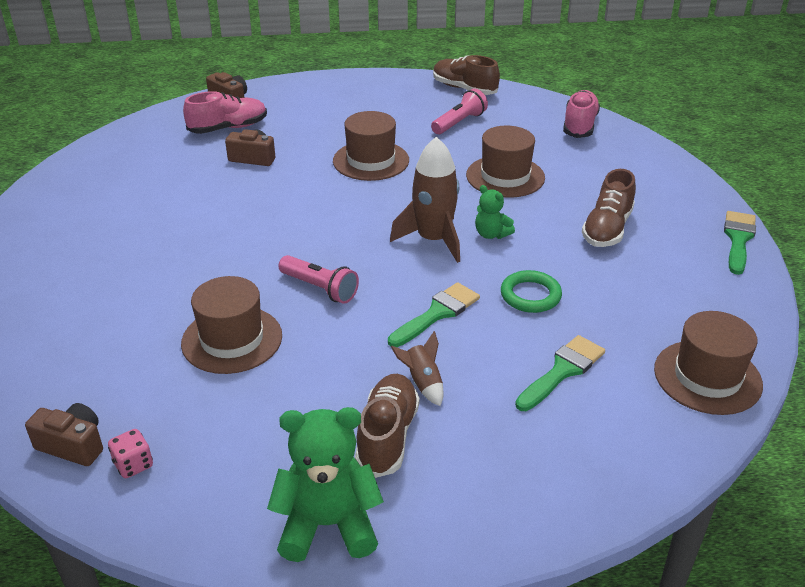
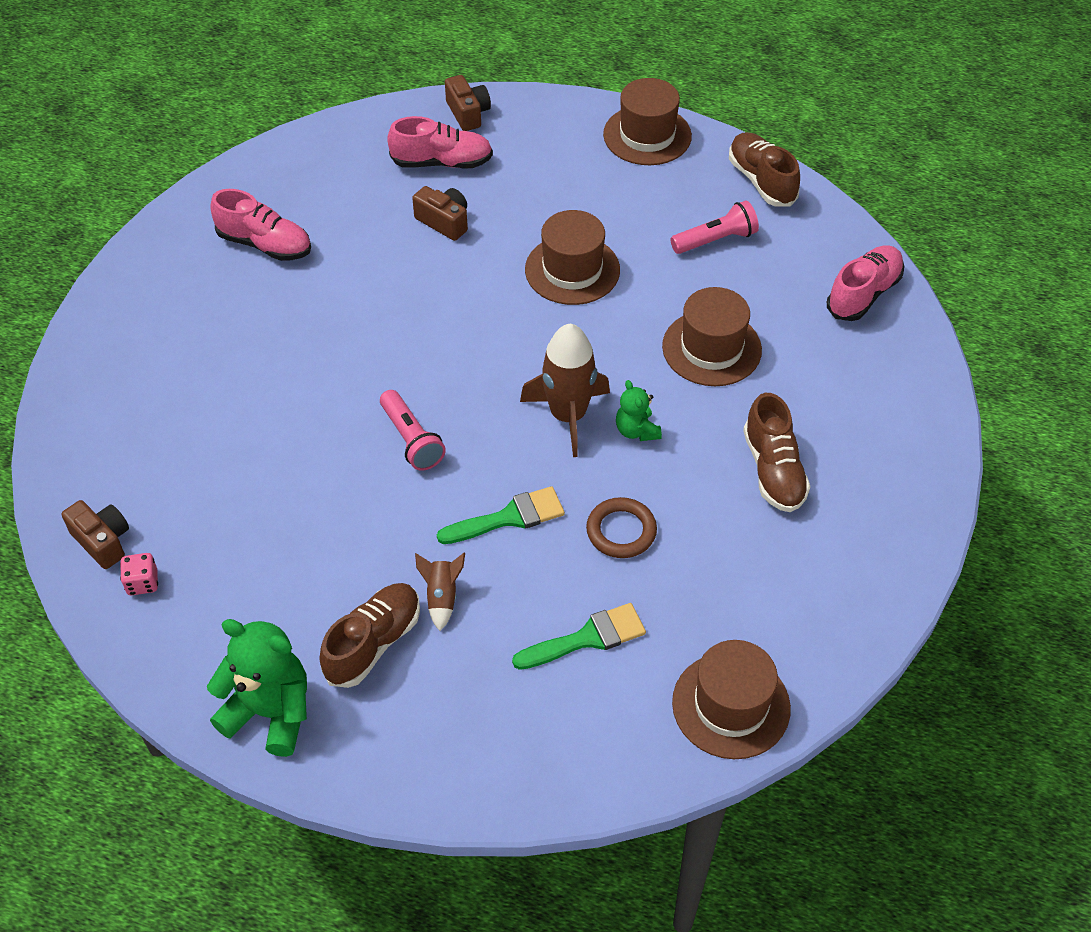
camera: 25 degrees right, 15 degrees up
(112, 204) = (265, 244): none -> pink shoe
(232, 339) = (293, 473): brown hat -> brown hat (647, 135)
(530, 295) = (621, 531): green ring -> brown ring
(607, 229) = (773, 470): brown shoe -> brown shoe turned 60 degrees counterclockwise
(738, 239) = (918, 542): green brush -> none

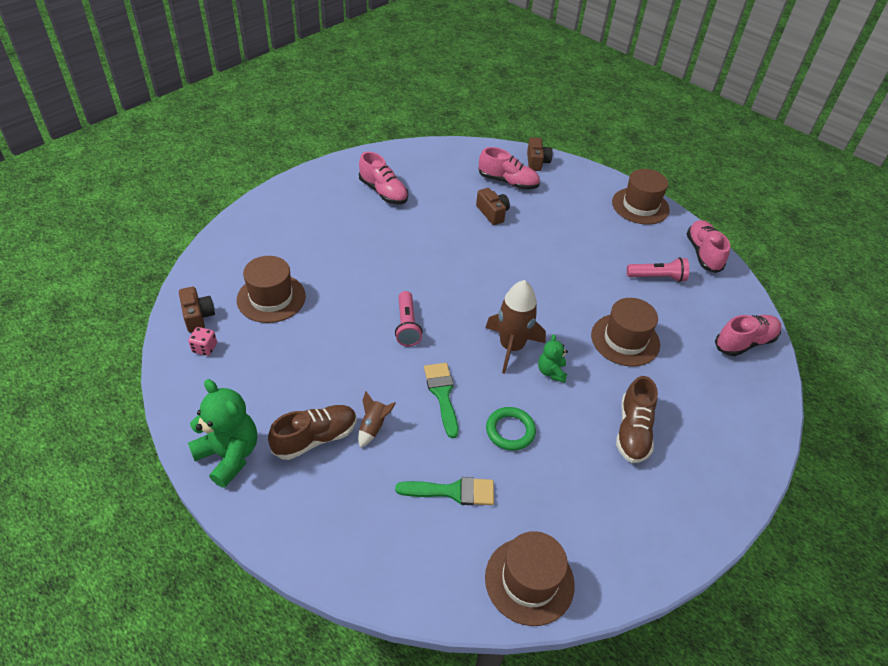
camera: 20 degrees right, 5 degrees down
(509, 517) = (442, 394): green brush -> green brush turned 105 degrees counterclockwise
(572, 270) = (556, 264): brown hat -> brown hat (271, 298)
(621, 531) = (510, 431): brown ring -> green ring
(761, 181) = (703, 253): brown shoe -> pink shoe

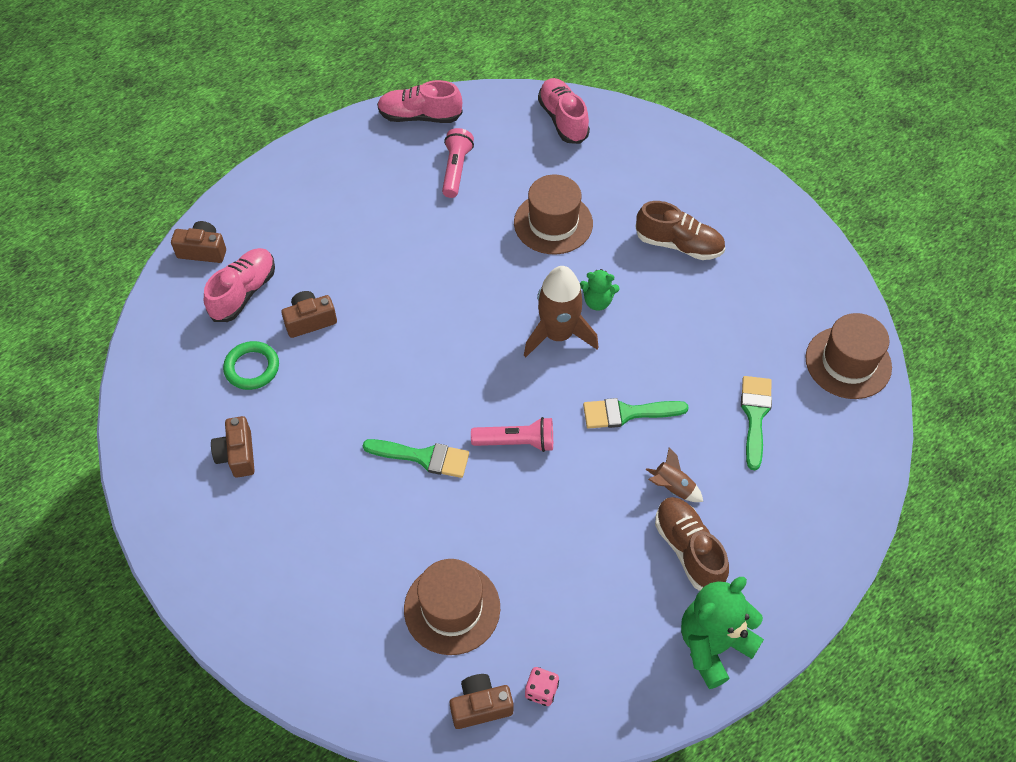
camera: 80 degrees left, 10 degrees up
(383, 192) = (237, 455): pink shoe -> brown camera
(389, 276) = (423, 457): none -> green brush
(510, 431) = (678, 353): green ring -> green ring (252, 368)
(640, 206) = (322, 155): brown hat -> none

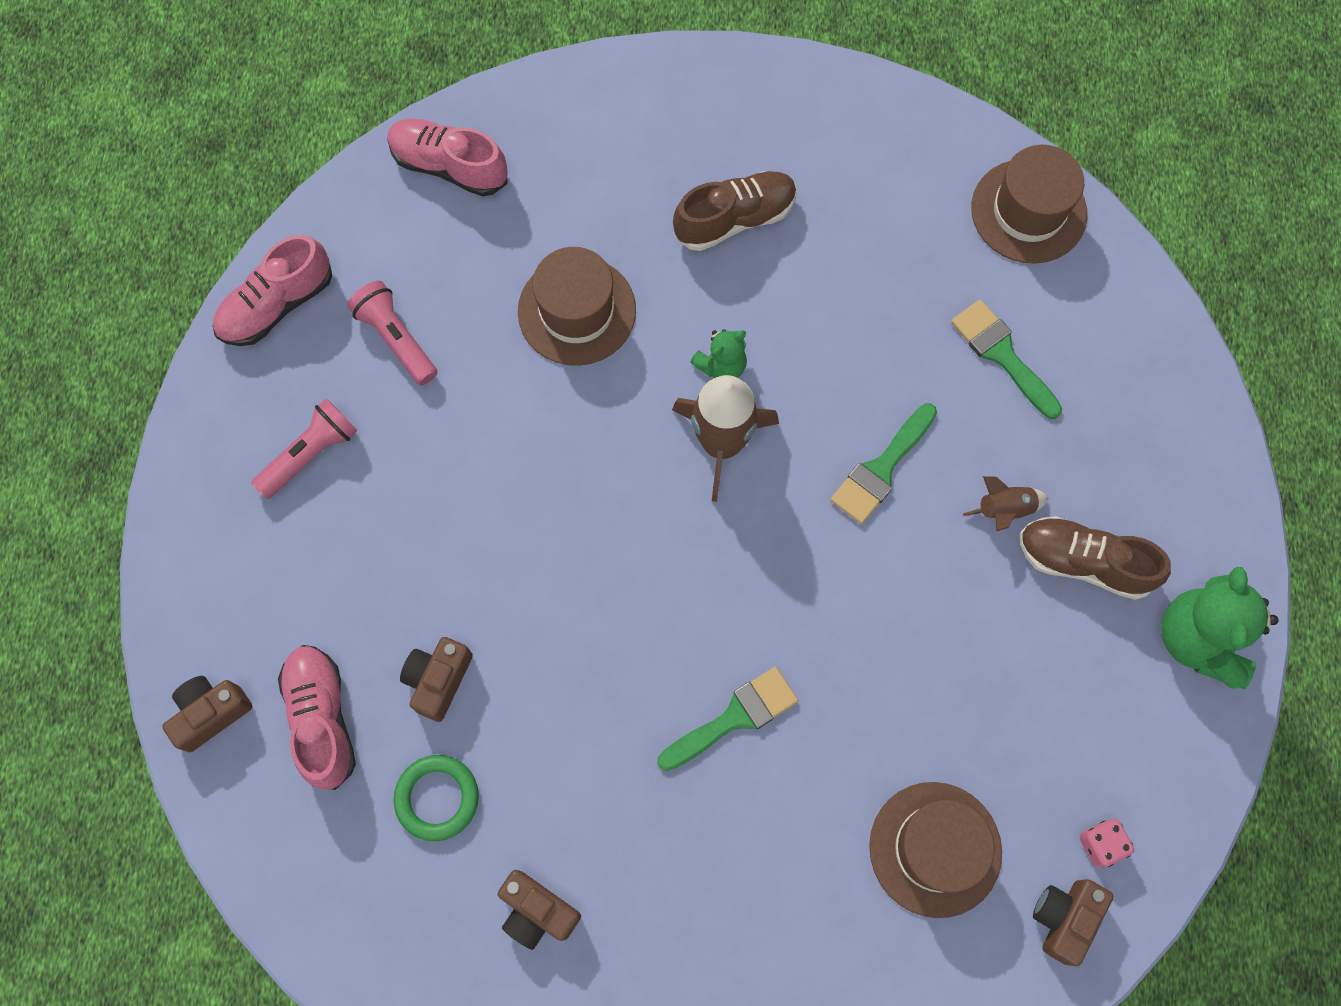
camera: 45 degrees left, 15 degrees up
(516, 442) = (808, 607): pink flashlight -> pink flashlight (310, 453)

